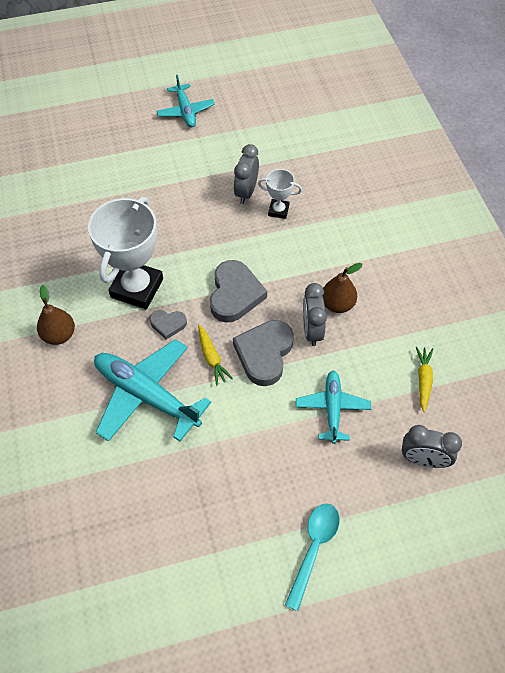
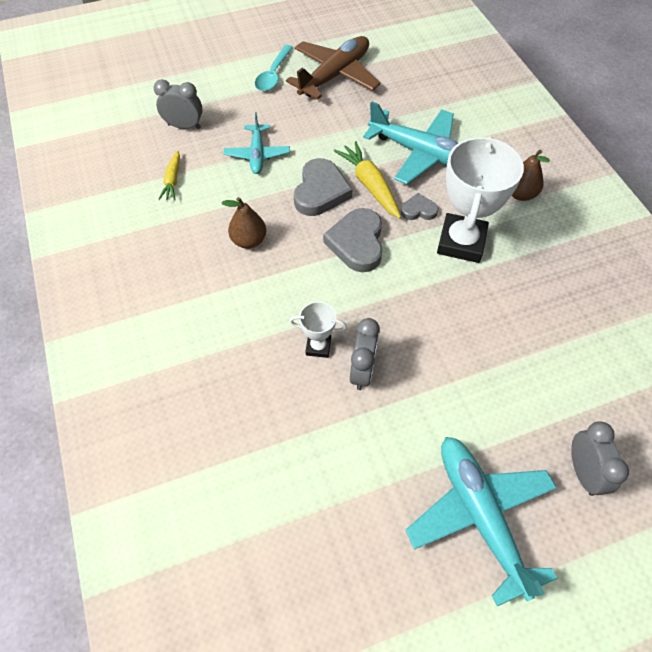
camera: 175 degrees right, 0 degrees up
(186, 111) = (479, 515): turquoise plane -> turquoise plane, size x1.69
(212, 358) = (369, 185): yellow carrot -> yellow carrot, size x1.62
(228, 540) = (335, 75): none -> brown plane
(312, 330) = (275, 214): grey clock -> grey clock (583, 472)

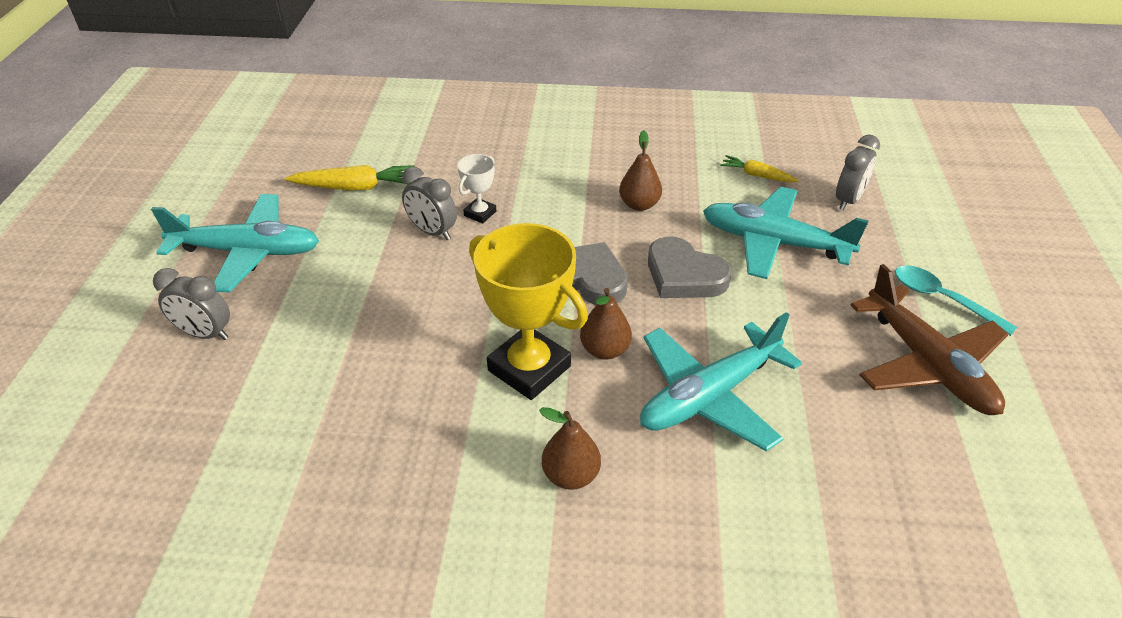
camera: 115 degrees right, 15 degrees down
(257, 154) = (773, 243): turquoise plane -> turquoise plane, size x1.69
(369, 185) = (673, 321): yellow carrot -> yellow carrot (355, 187)
(418, 210) = (605, 350): grey heart -> brown pear
(461, 242) = (529, 368): white trophy -> yellow trophy

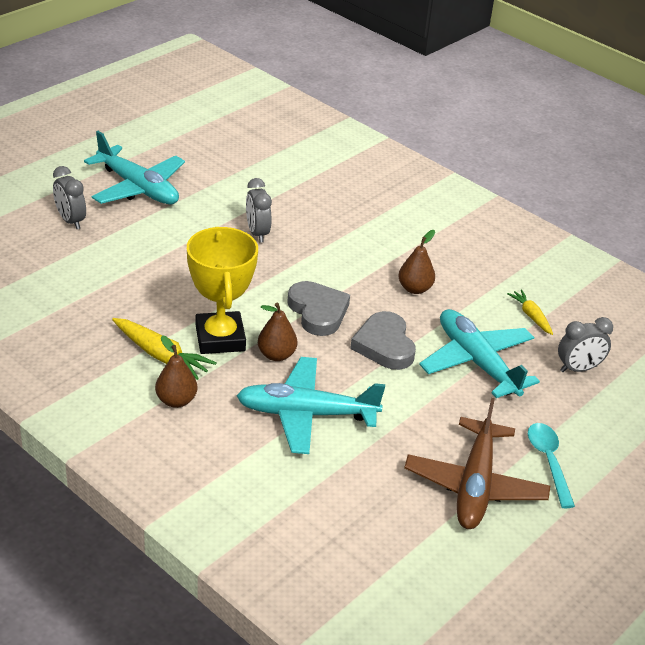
camera: 35 degrees right, 5 degrees down
(355, 187) = (242, 181): yellow carrot -> yellow carrot (161, 355)
(480, 213) = (300, 238): white trophy -> none

